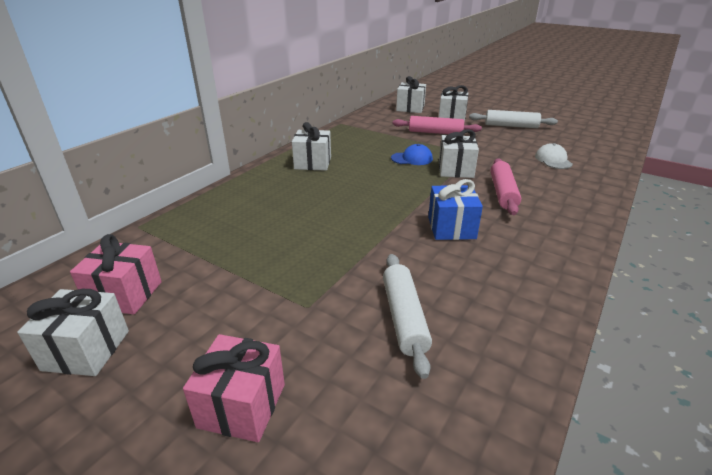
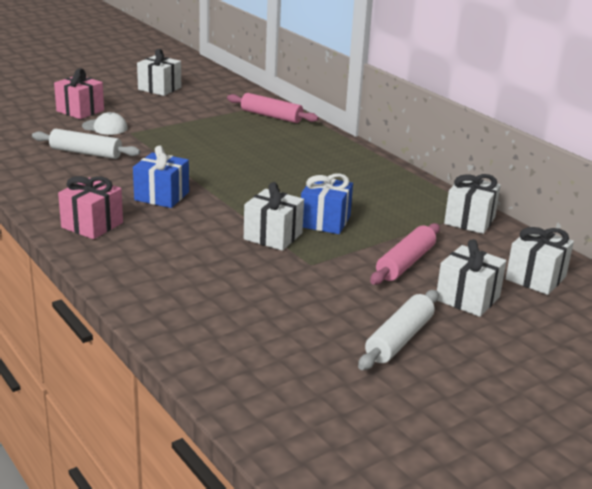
camera: 110 degrees right, 5 degrees down
(125, 294) = (199, 96): pink gift -> pink gift (92, 225)
(313, 163) = (352, 170): white gift -> white gift (469, 220)
(412, 158) = (325, 221): blue cap -> blue gift
(503, 193) = (195, 242): pink rolling pin -> pink rolling pin (271, 116)
(553, 160) = (244, 313): white cap -> white cap (105, 127)

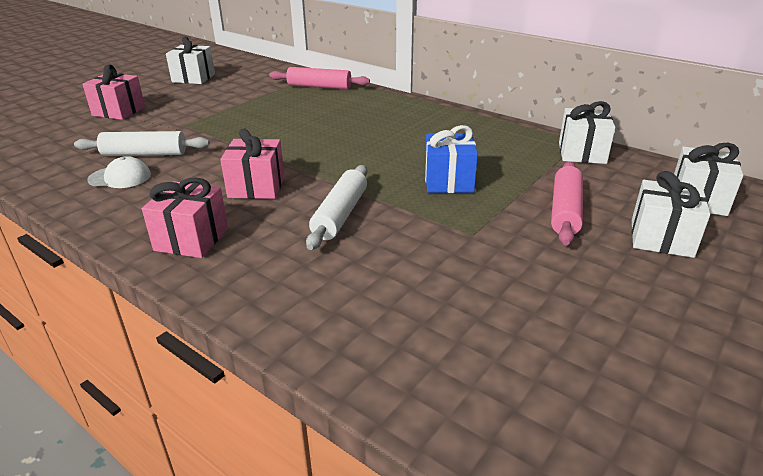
camera: 15 degrees left, 5 degrees up
(105, 127) = (154, 123): white cap -> white cap (120, 177)
(162, 196) = (256, 187): blue gift -> pink gift
(273, 236) = (408, 209): white gift -> none
(399, 339) = (644, 309): white rolling pin -> white rolling pin (340, 215)

